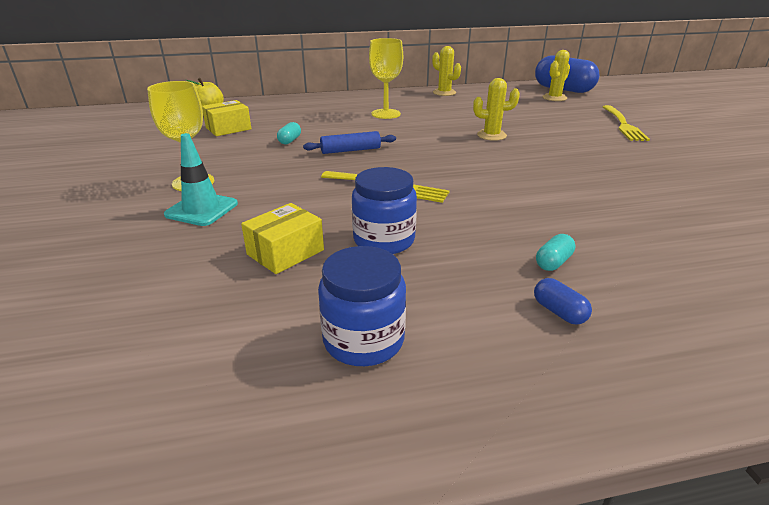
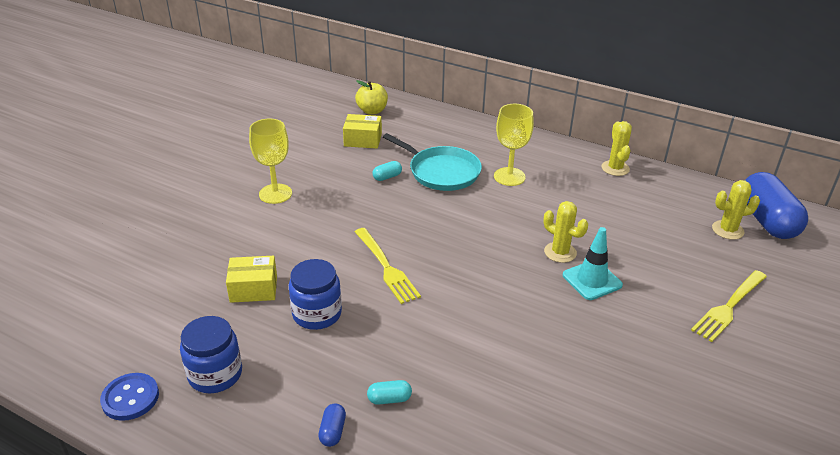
camera: 40 degrees right, 5 degrees up
(202, 209) = (253, 224): turquoise traffic cone -> turquoise traffic cone (592, 280)
(290, 433) = (130, 398): none -> blue button
(330, 126) = (441, 172): none -> turquoise pan
(350, 150) = (415, 211): blue rolling pin -> none

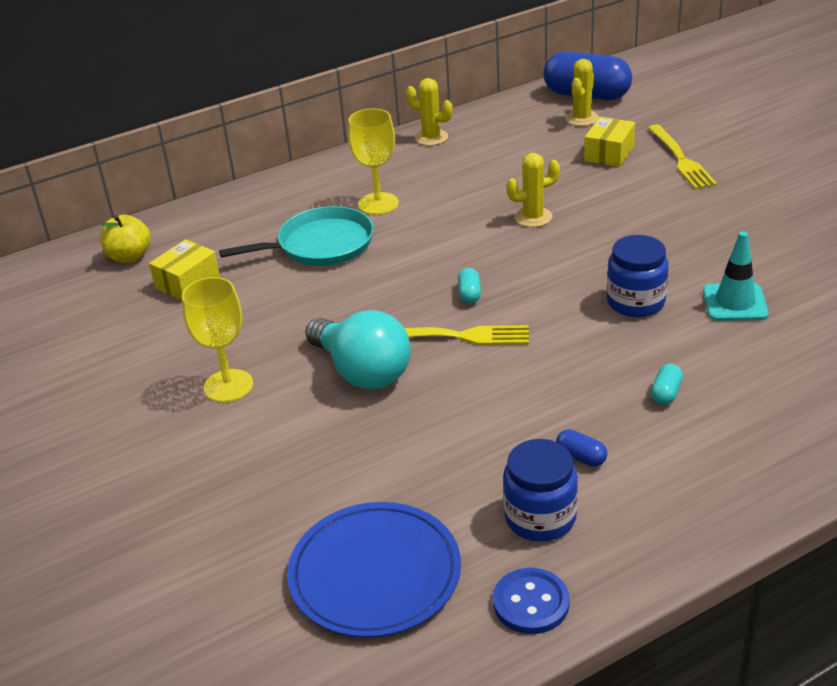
camera: 55 degrees left, 0 degrees up
(134, 316) = (375, 573): none -> blue plate
(253, 288) = (409, 450): yellow box -> yellow box (609, 153)
(317, 314) = (496, 410): blue jar -> blue jar (635, 302)
(321, 239) = (362, 371): none -> turquoise light bulb
(333, 431) = (687, 445): blue capsule -> blue capsule (581, 457)
(387, 177) = (288, 286): turquoise capsule -> turquoise capsule (469, 294)
(592, 280) = (589, 214): turquoise traffic cone -> turquoise traffic cone (735, 303)

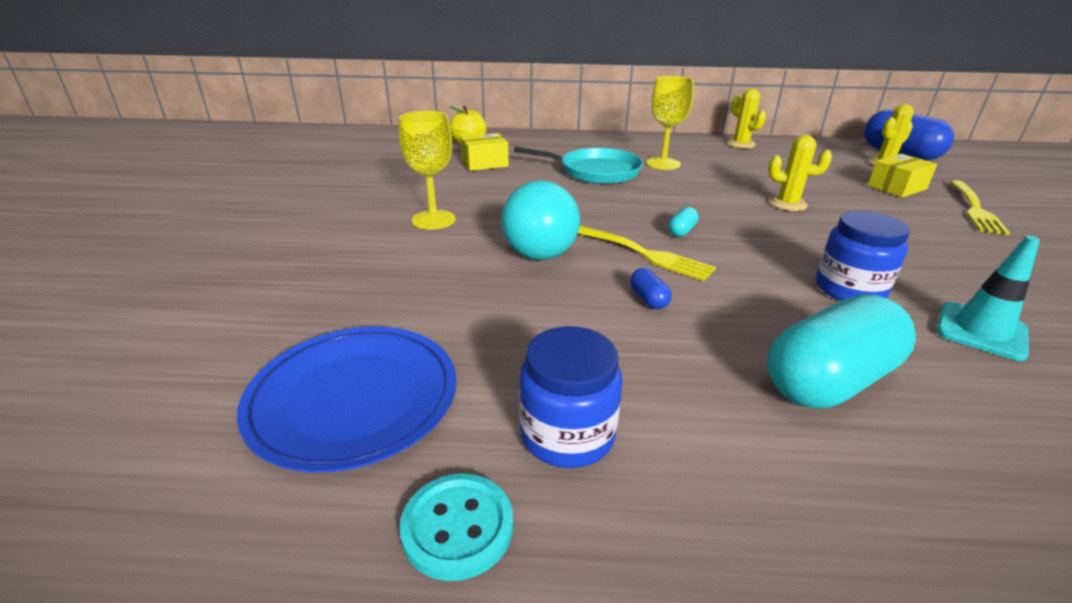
camera: 30 degrees right, 5 degrees down
(531, 603) = (458, 527): blue button -> turquoise button
(581, 457) = (671, 397): blue capsule -> blue capsule (648, 299)
(666, 393) = (829, 380): turquoise capsule -> turquoise capsule, size x2.48

